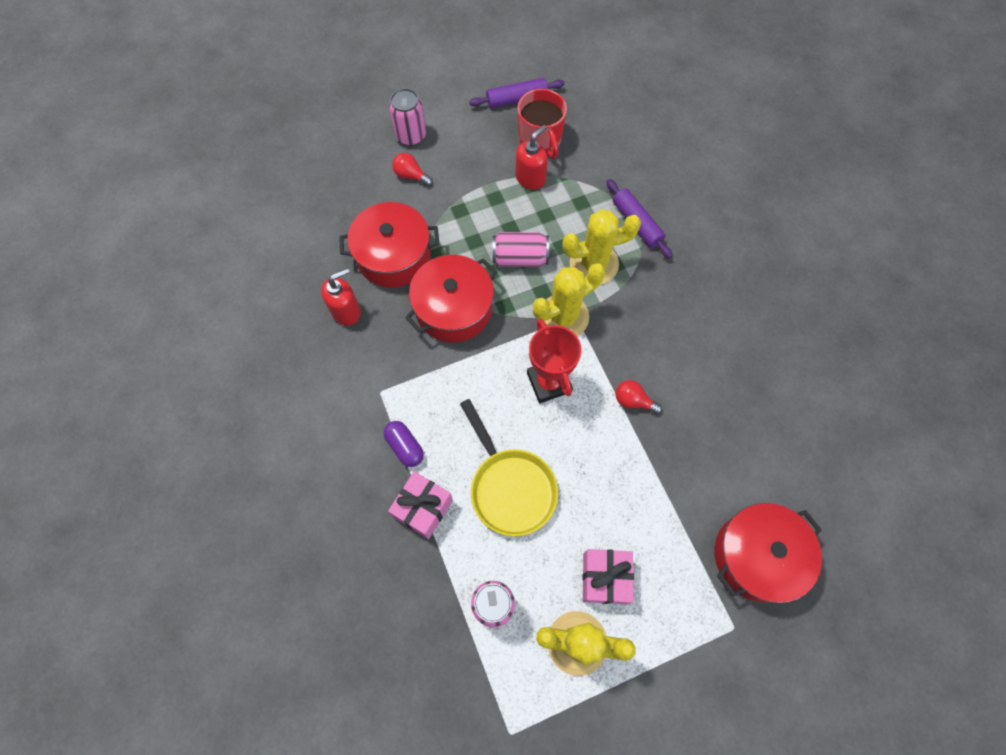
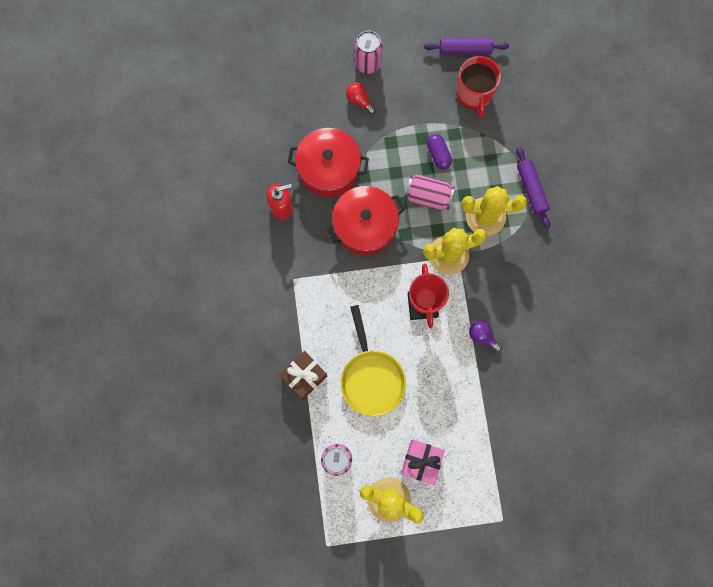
camera: 15 degrees right, 10 degrees up
(405, 447) = (302, 326): purple capsule -> purple capsule (438, 155)
(423, 508) = (304, 376): pink gift -> brown gift
(530, 178) = (456, 127): red soap dispenser -> none
(633, 401) = (482, 336): red light bulb -> purple light bulb
(757, 556) = (536, 475): red pot -> none

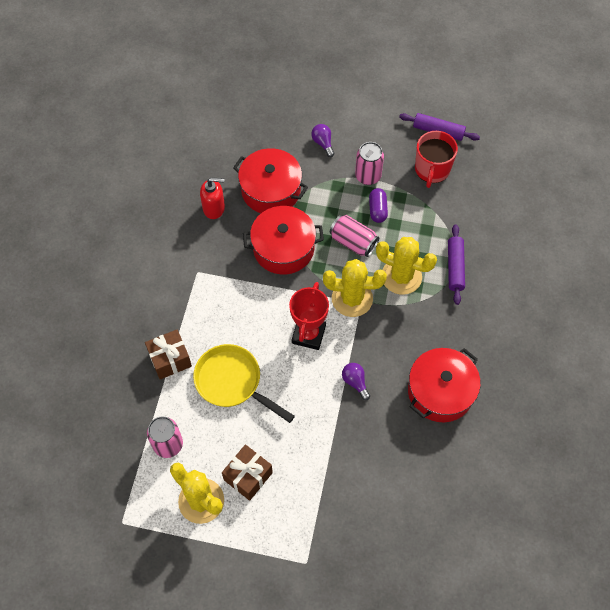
camera: 20 degrees right, 15 degrees down
(359, 100) = (323, 143): red light bulb -> purple light bulb
(368, 63) = (343, 116): pink can -> pink can (368, 176)
(371, 377) = (232, 382): yellow pan -> yellow pan turned 120 degrees clockwise
(421, 461) = (248, 476): pink gift -> brown gift
(561, 318) = (440, 392): none -> red pot

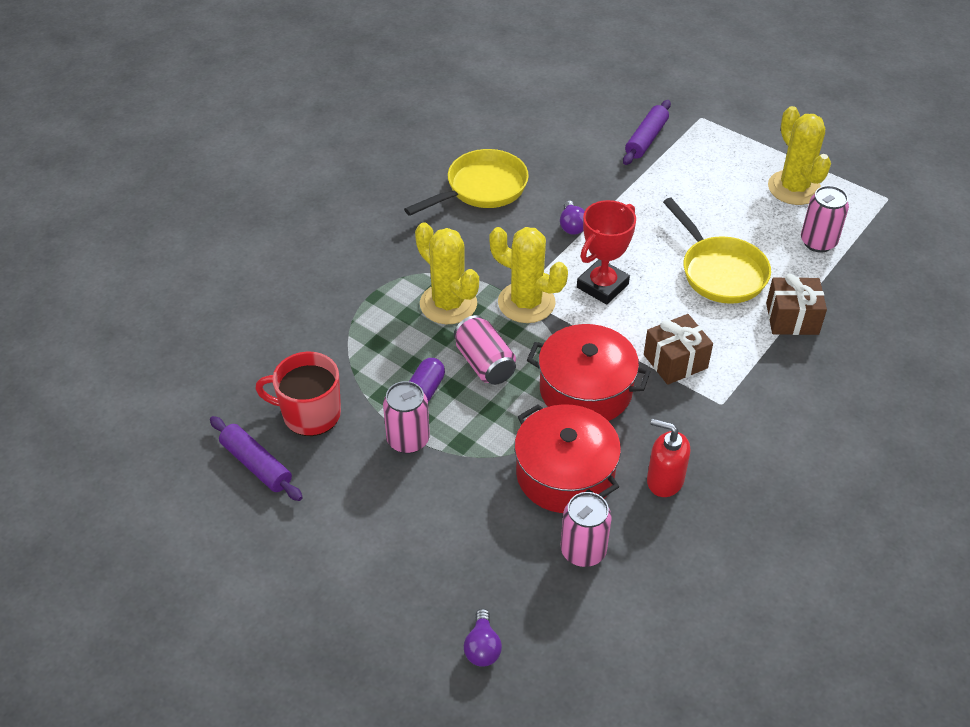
camera: 155 degrees left, 15 degrees down
(242, 152) = (583, 551): none -> pink can
(248, 476) = (734, 190): brown gift -> brown gift (675, 361)
(323, 143) = (444, 515): purple light bulb -> purple light bulb (482, 647)
(432, 170) = (310, 414): red mug -> red mug turned 120 degrees counterclockwise
(440, 392) = (481, 188): red pot -> yellow pan
(455, 267) = (373, 290): purple rolling pin -> purple rolling pin (646, 139)

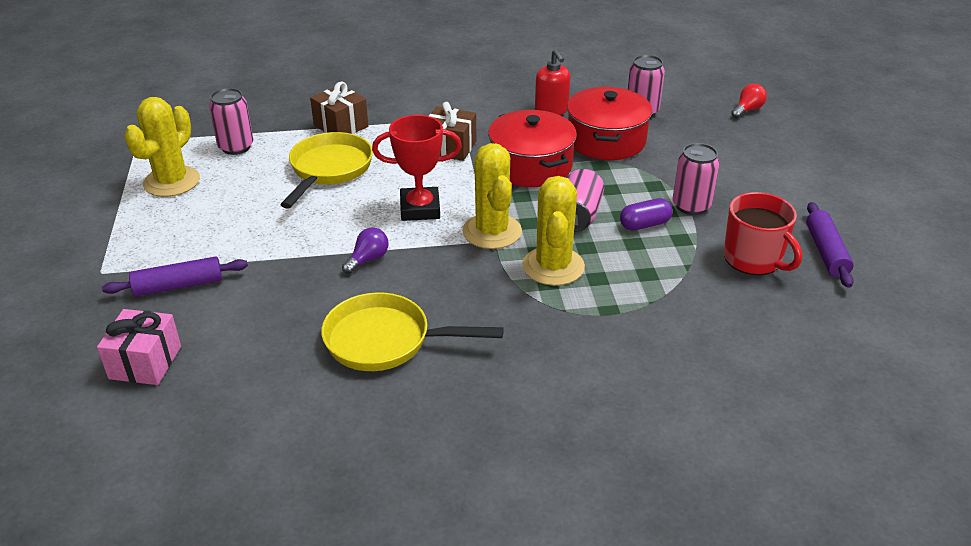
camera: 135 degrees left, 10 degrees down
(482, 647) = (747, 110): purple light bulb -> red light bulb
(583, 101) = (145, 362): none -> pink gift

